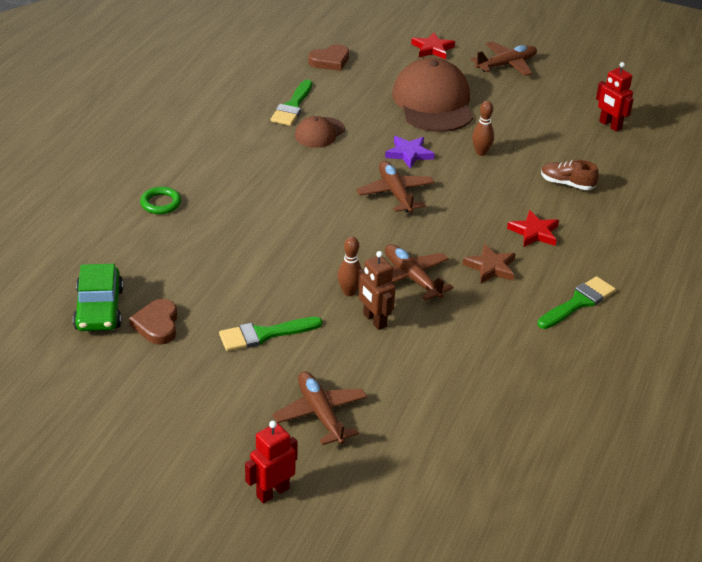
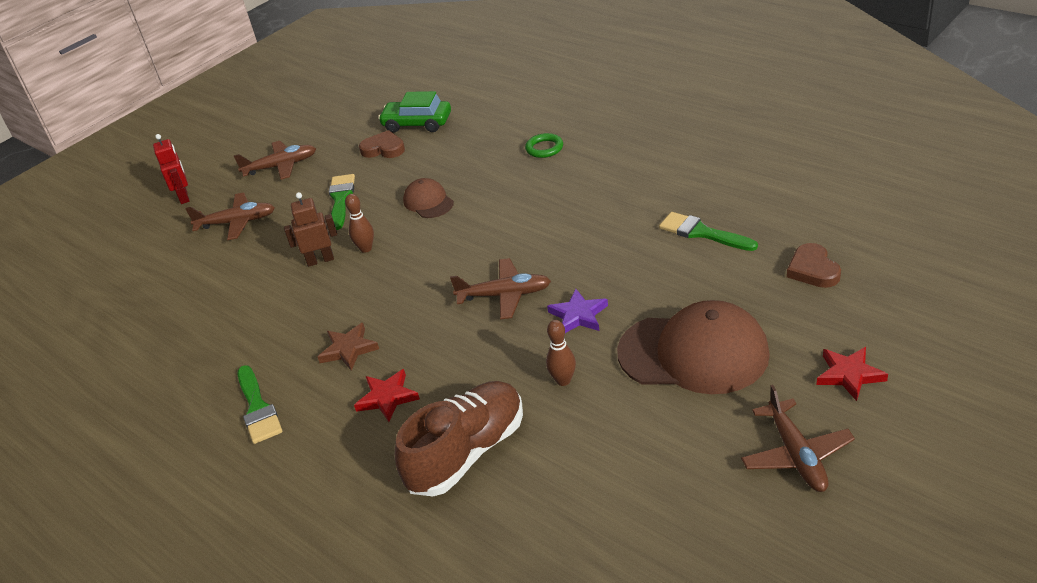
camera: 115 degrees right, 0 degrees up
(319, 133) = (641, 249): brown cap -> brown cap (428, 202)
(412, 278) = (363, 290): brown plane -> brown plane (281, 166)
(567, 184) = (467, 453): brown shoe -> brown shoe, size x1.97
(610, 125) = (595, 546): red robot -> none

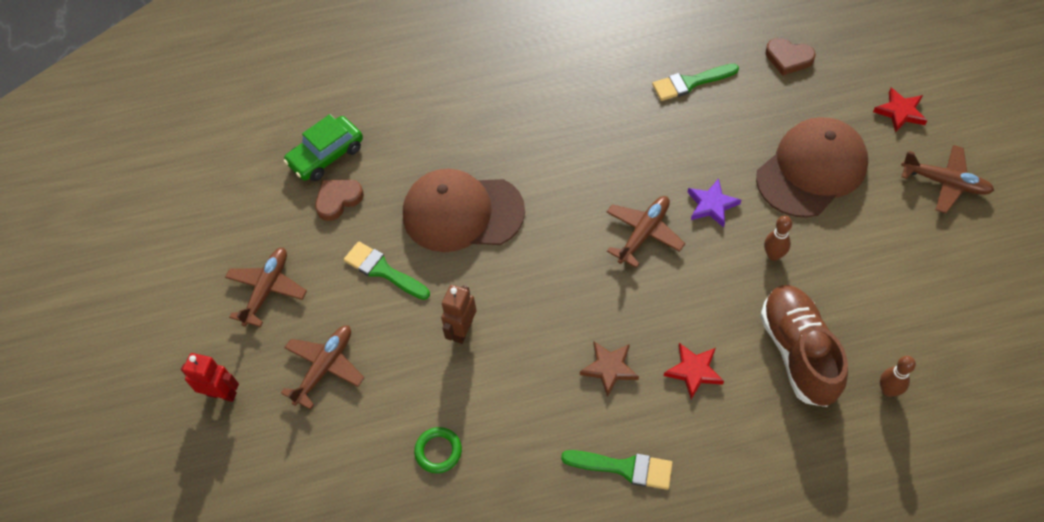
camera: 55 degrees left, 20 degrees up
(366, 248) = (482, 290): brown bowling pin -> brown bowling pin (888, 390)
(428, 202) = (462, 213): brown cap -> brown cap, size x1.99
(544, 148) = (476, 99): green ring -> green ring (438, 451)

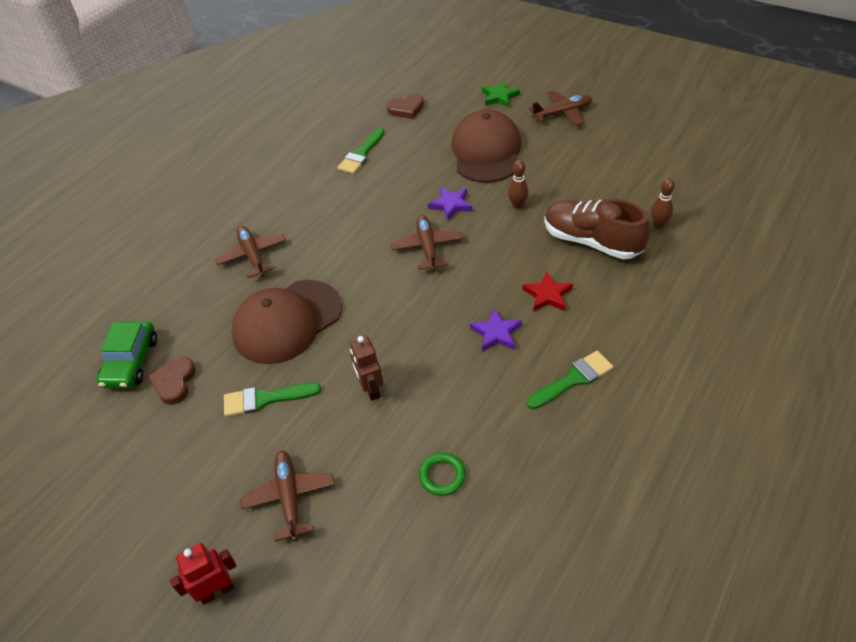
camera: 45 degrees left, 10 degrees down
(267, 289) = (177, 485): brown plane -> brown plane (253, 255)
(609, 368) = (496, 333): brown star -> purple star
(900, 112) = (499, 97): red star -> green star

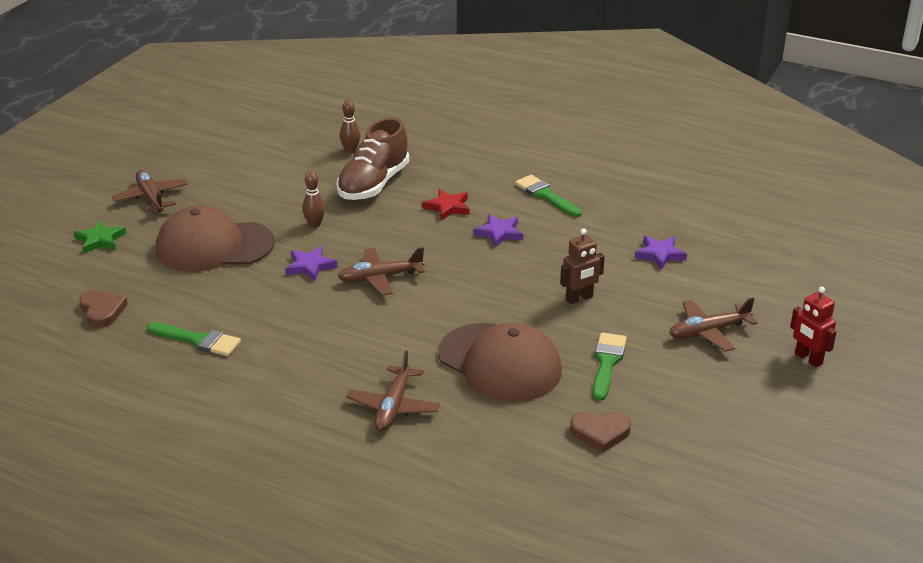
camera: 100 degrees left, 15 degrees down
(131, 362) = (578, 476): green car -> none
(253, 255) = (393, 407): brown plane -> brown plane turned 45 degrees counterclockwise
(265, 399) = (607, 363): green brush -> green brush turned 150 degrees counterclockwise
(442, 476) = (660, 254): green ring -> purple star

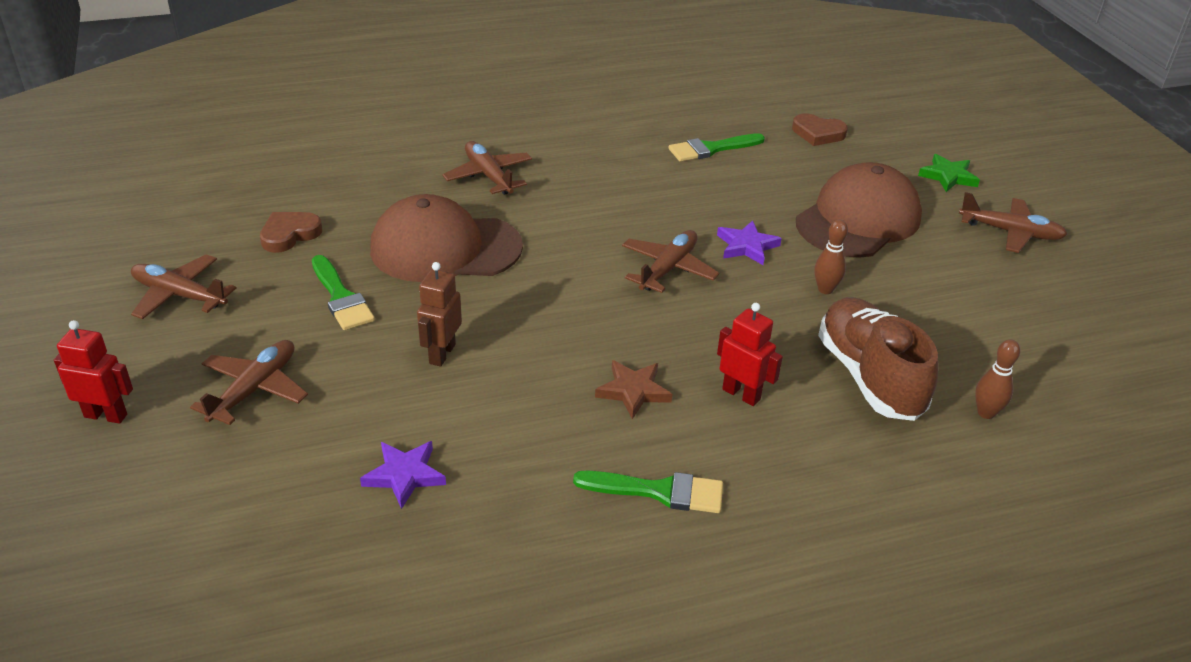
camera: 135 degrees right, 5 degrees up
(448, 207) = (741, 394): red star -> red robot
(499, 233) = (633, 391): purple star -> brown star
(718, 421) = (179, 295): none -> brown plane

